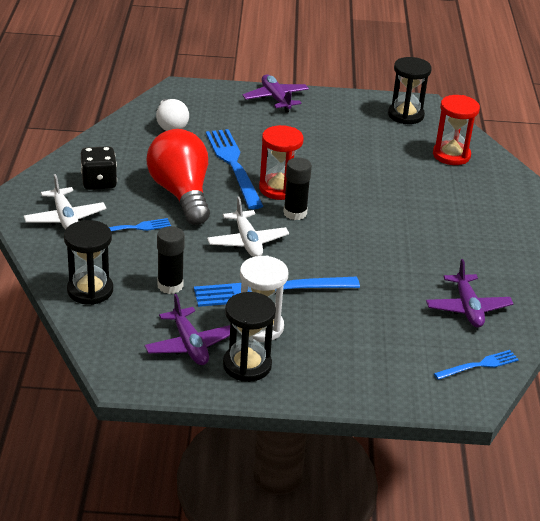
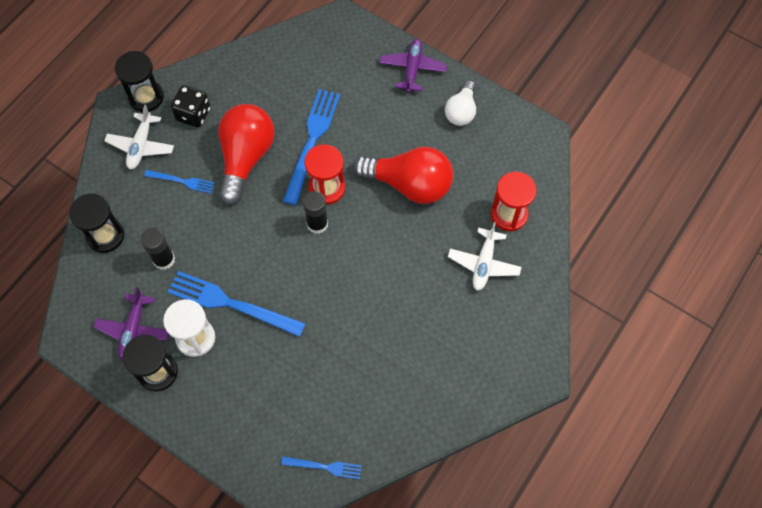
camera: 35 degrees right, 30 degrees up
(171, 125) = (298, 66): white light bulb -> white light bulb (461, 111)
(247, 242) = (255, 239): white plane -> white plane (484, 263)
(349, 164) = (409, 184): none -> red light bulb
(405, 115) = (512, 142): black hourglass -> black hourglass (146, 97)
(467, 308) = (367, 402): purple plane -> none

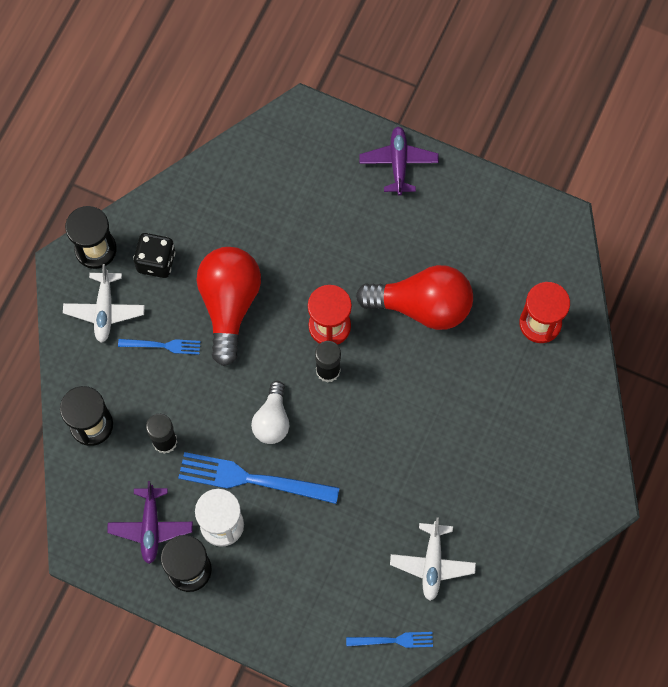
camera: 10 degrees left, 5 degrees up
(312, 141) = (301, 272): blue fork -> none
(461, 111) = (464, 207): white light bulb -> white light bulb (272, 420)
(484, 263) = (522, 385): white plane -> white plane (432, 563)

